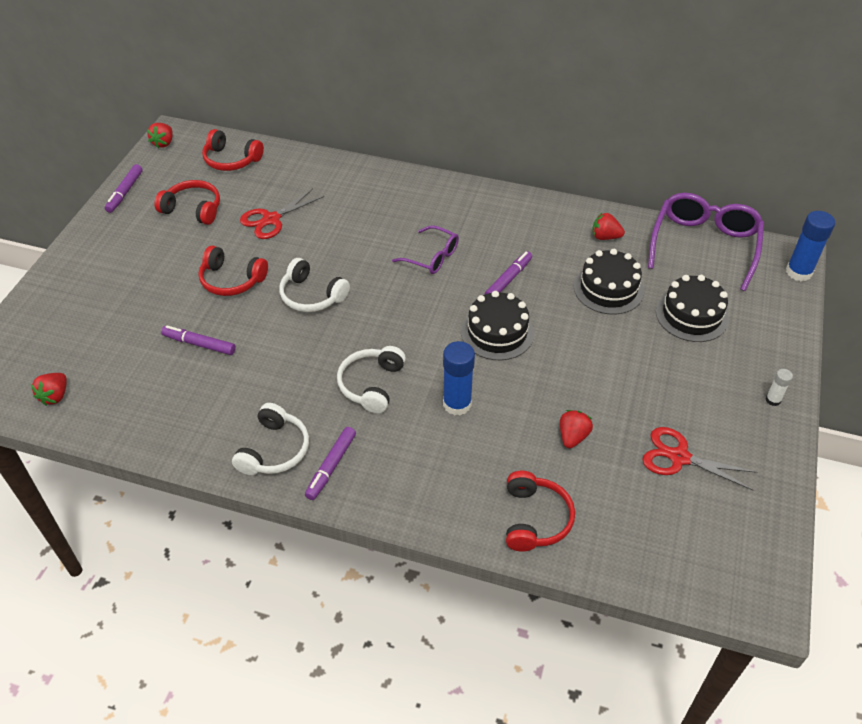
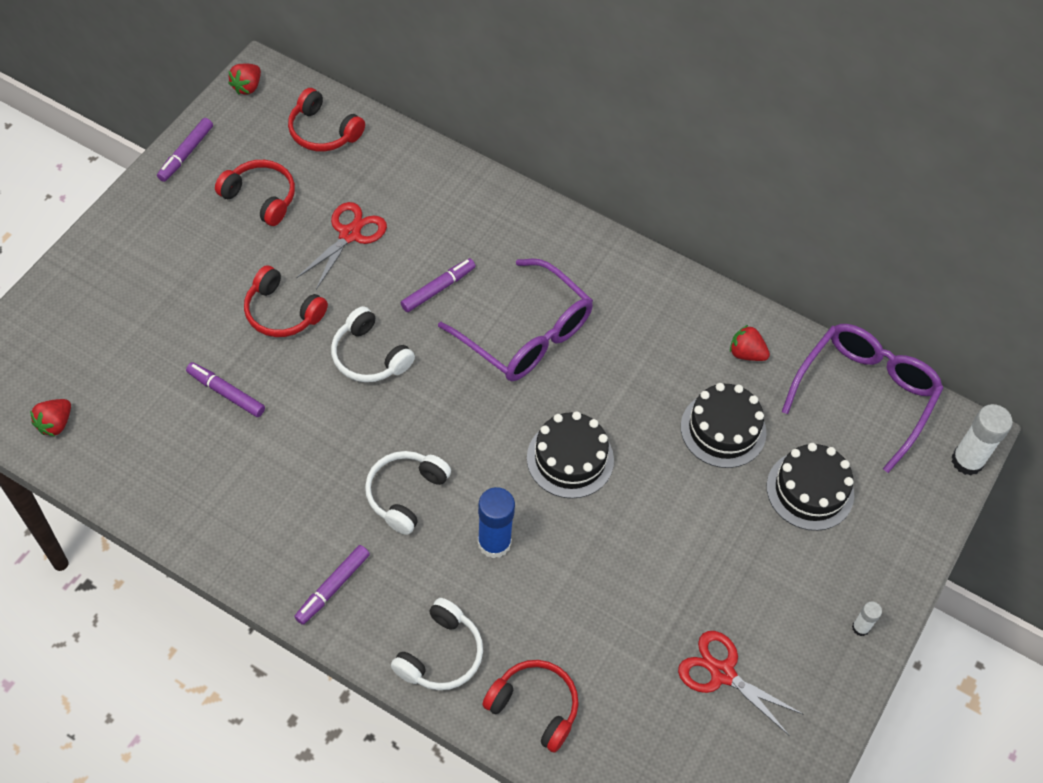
camera: 10 degrees right, 10 degrees up
(271, 219) = (349, 234): red scissors -> red scissors turned 150 degrees clockwise
(274, 450) = (276, 551): white headphones -> white headphones (440, 654)
(431, 257) = (525, 334): purple glasses -> purple glasses, size x1.78
(508, 280) = (607, 388): purple marker -> purple marker (437, 289)
(534, 519) = (534, 707): red headphones -> red headphones turned 75 degrees counterclockwise
(573, 436) = (611, 617): red strawberry -> none
(798, 272) = (967, 461): blue glue stick -> white glue stick

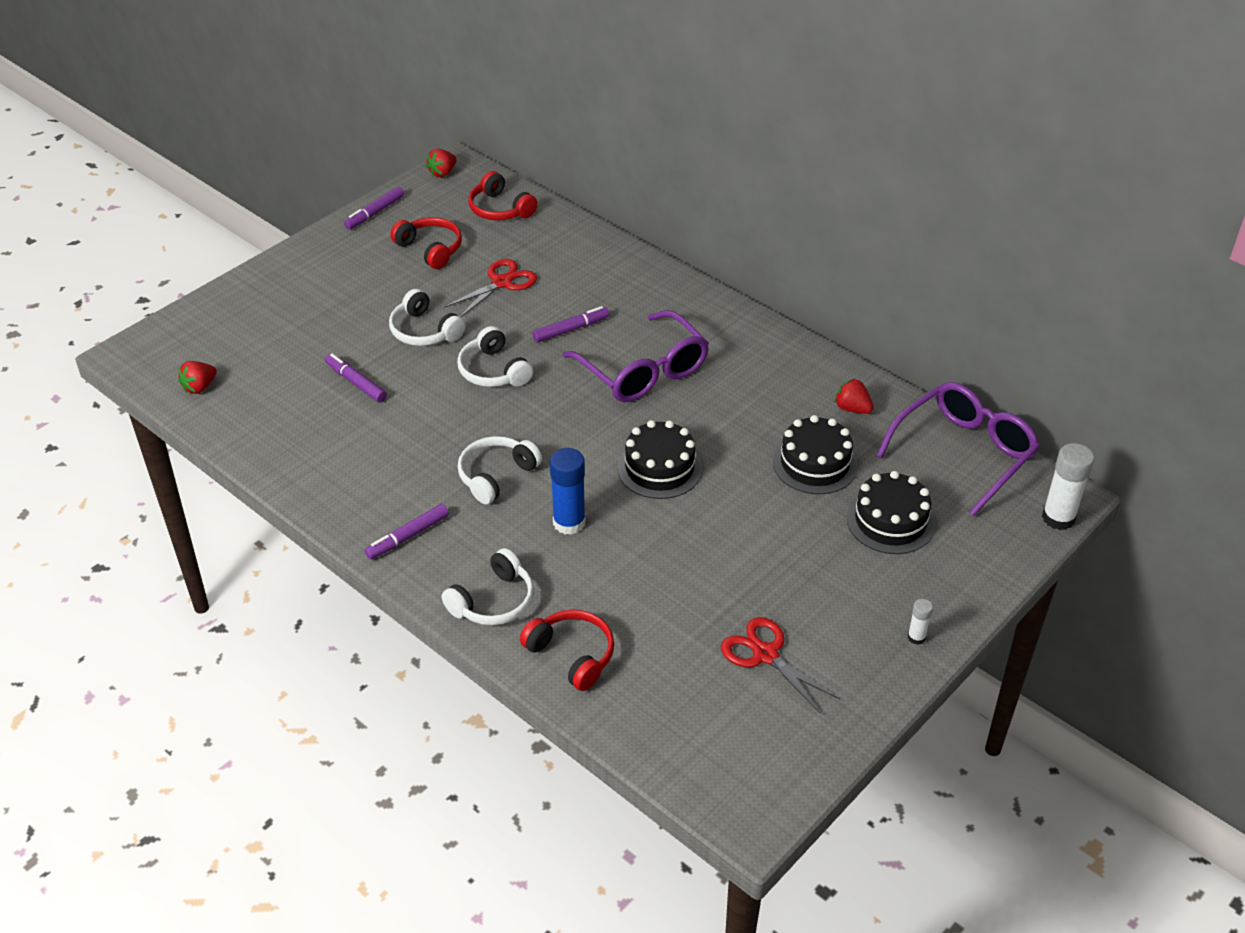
camera: 15 degrees right, 15 degrees down
(282, 312) = (424, 331): red headphones -> white headphones

